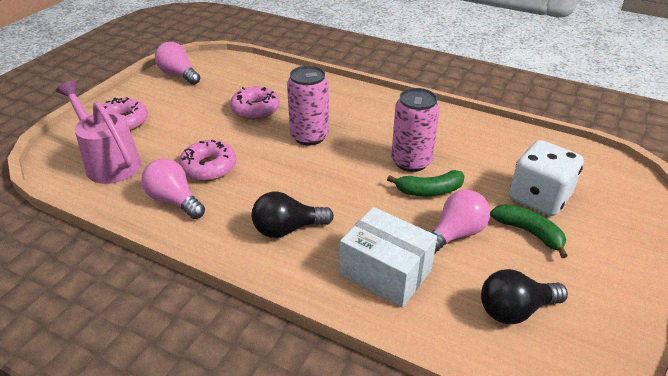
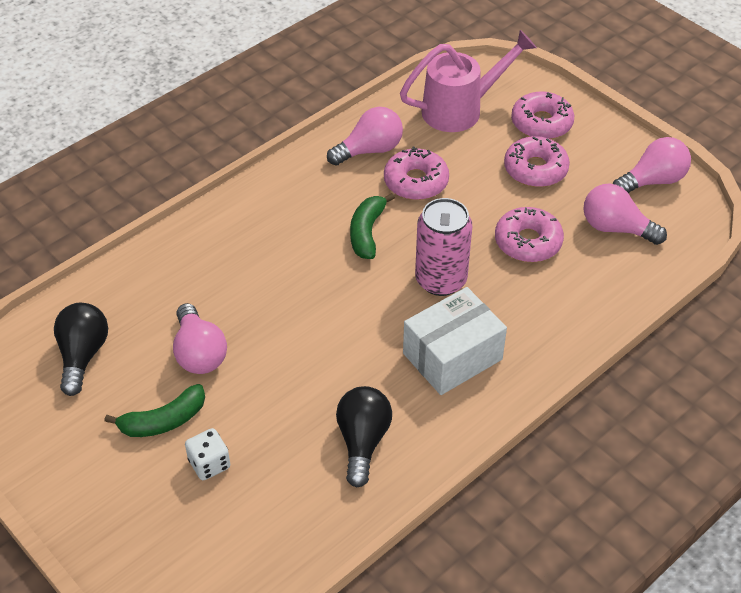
camera: 110 degrees right, 10 degrees up
(178, 117) = (535, 169): none -> pink donut
(228, 81) = (616, 228): none -> pink light bulb
(287, 229) = (282, 223): black light bulb -> black light bulb (362, 441)
(385, 272) = (184, 278): white box -> white box (452, 356)
(411, 161) = (341, 364): pink can -> none
(429, 191) = (278, 359): green banana -> green banana (367, 232)
(539, 198) = (209, 464): white dice -> white dice, size x0.51

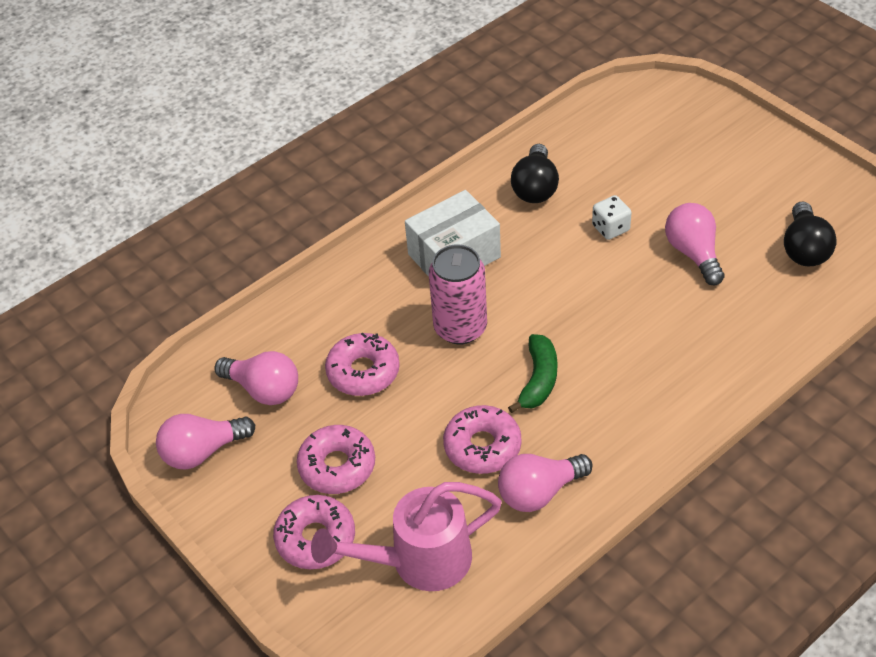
camera: 175 degrees left, 0 degrees up
(163, 421) = (710, 198): green banana -> none
(209, 464) = (662, 169): white dice -> white dice (610, 228)

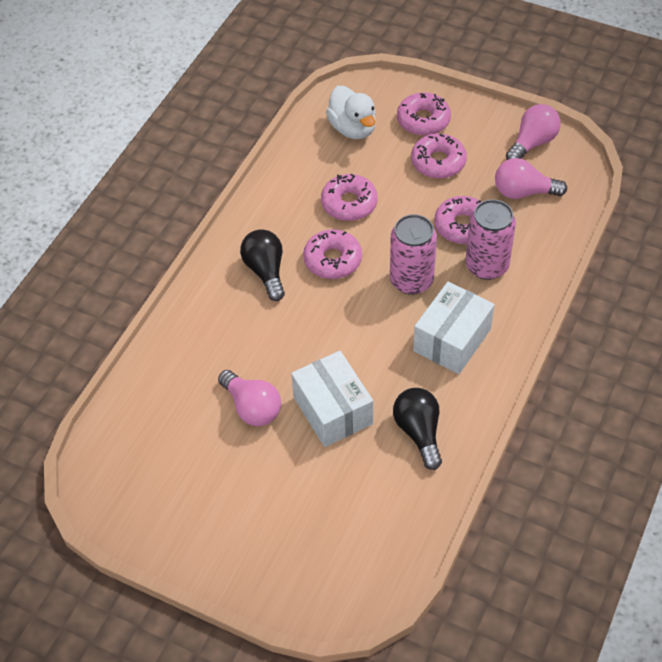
camera: 155 degrees right, 5 degrees up
(367, 318) = (487, 266): none -> pink can
(419, 561) = (353, 128): pink watering can -> white duck
(538, 380) = (332, 260): green banana -> pink donut
(539, 492) = (297, 188): pink light bulb -> none
(610, 228) = (333, 410): white dice -> white box
(804, 249) = (157, 443): black light bulb -> black light bulb (266, 271)

